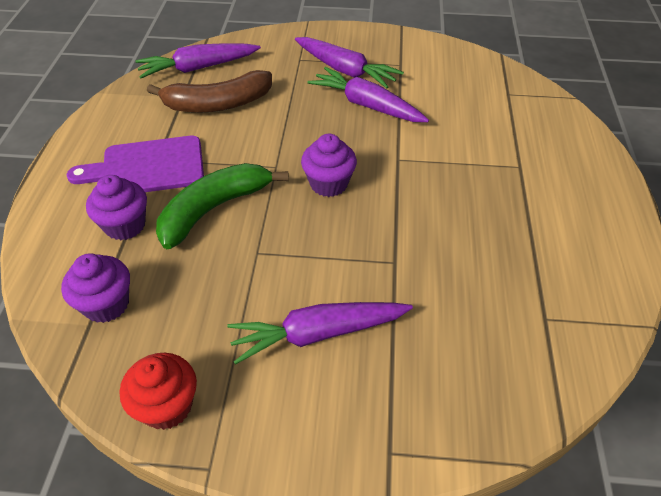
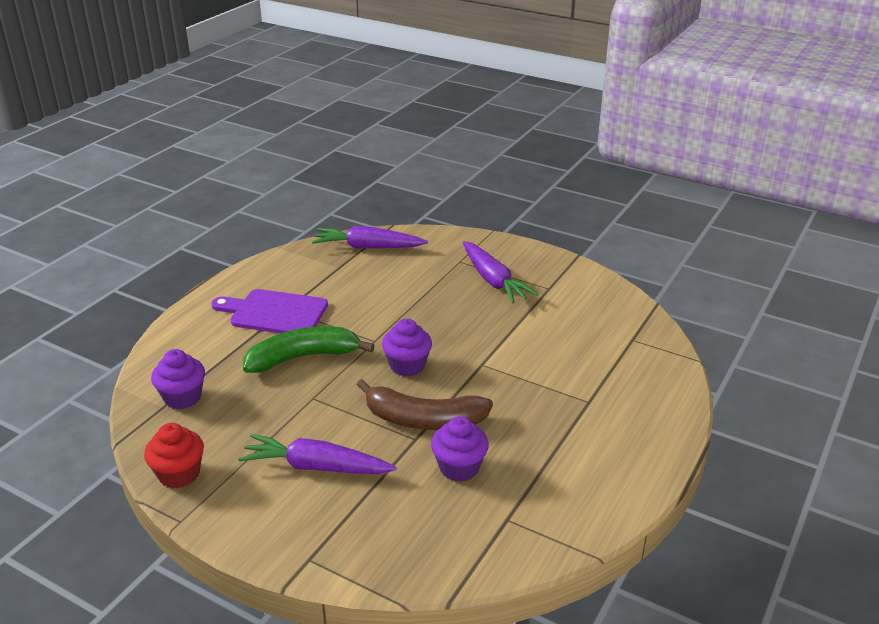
camera: 25 degrees right, 15 degrees down
(125, 225) = (230, 349): purple cupcake -> purple cupcake (459, 467)
(217, 104) = (363, 280): brown banana -> brown banana (423, 419)
(367, 105) = (489, 314): purple carrot -> none

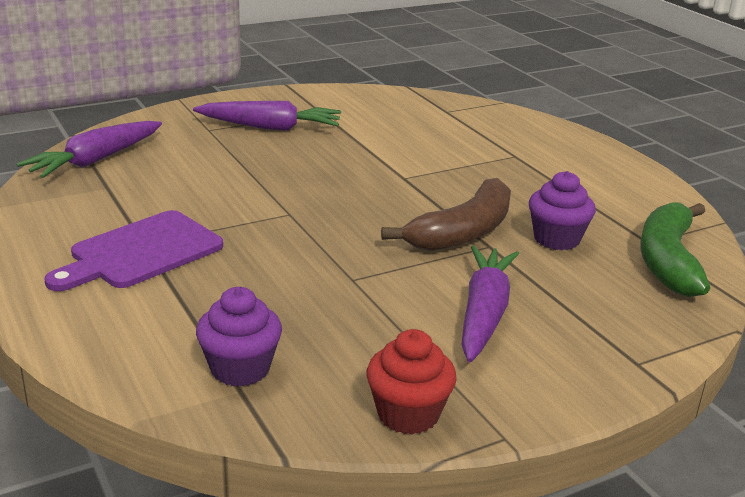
camera: 60 degrees left, 5 degrees down
(303, 357) = (265, 262): green banana -> green banana (668, 260)
(316, 467) = (484, 313): purple carrot -> purple carrot turned 150 degrees clockwise
(407, 366) = (360, 211): purple cupcake -> none

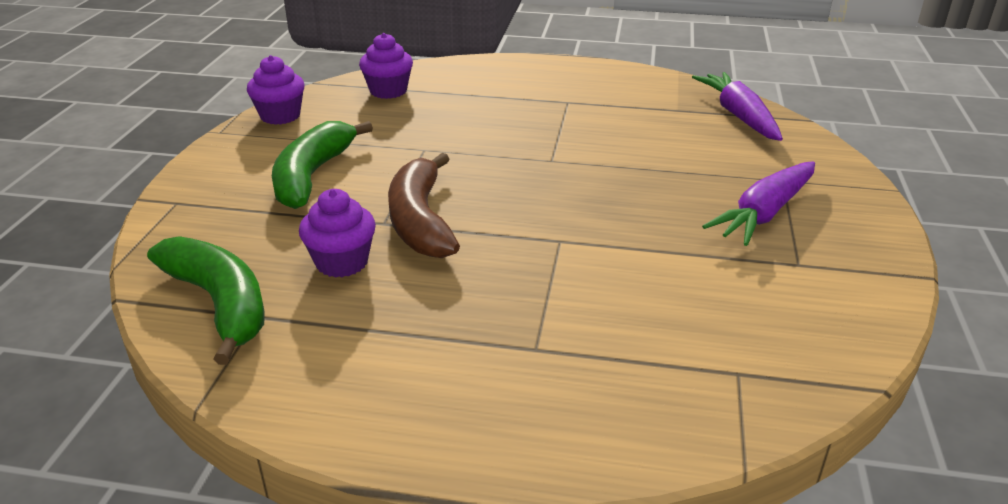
camera: 130 degrees right, 5 degrees up
(141, 252) = (555, 97): purple cutting board -> none
(408, 414) = (280, 116): red cupcake -> purple cupcake
(484, 313) = (312, 175): purple carrot -> green banana

